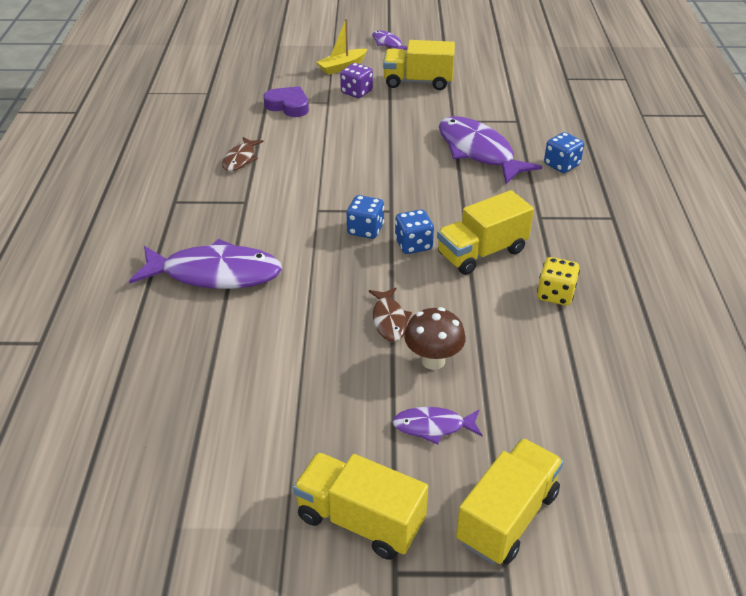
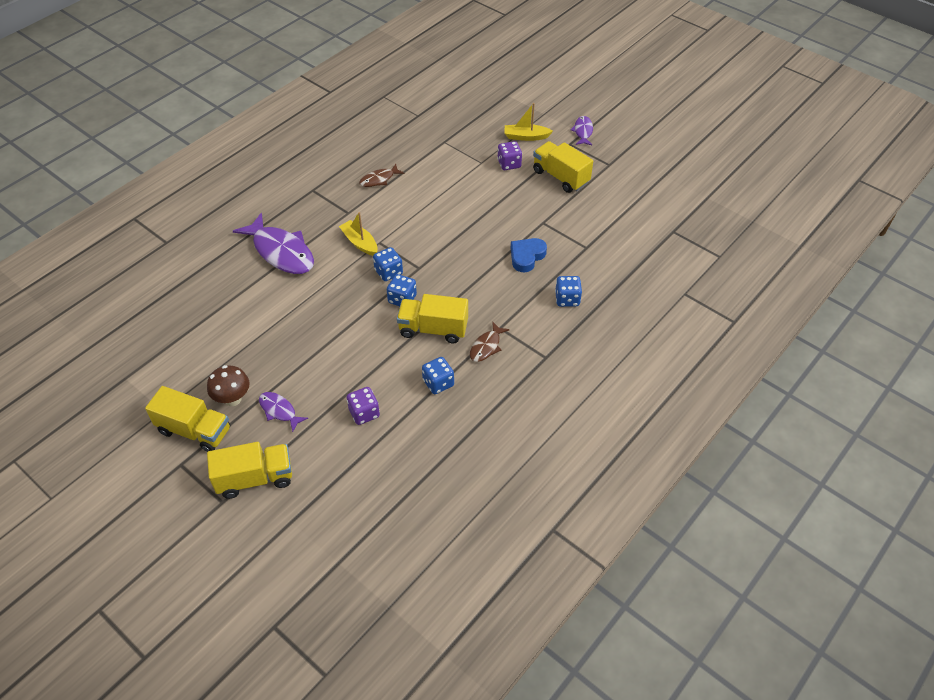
camera: 40 degrees right, 10 degrees up
(288, 106) = (453, 152): purple heart -> none
(297, 221) = (360, 243): none -> yellow boat
(360, 520) = (194, 431): yellow truck -> yellow truck turned 135 degrees clockwise
(389, 320) = (331, 337): brown fish -> brown fish (486, 346)
(433, 360) = (323, 376): brown mushroom -> brown mushroom (233, 399)
(478, 151) = (526, 257): purple fish -> blue heart
(526, 367) = (364, 413): none -> purple dice
(555, 294) = (438, 383): yellow dice -> blue dice

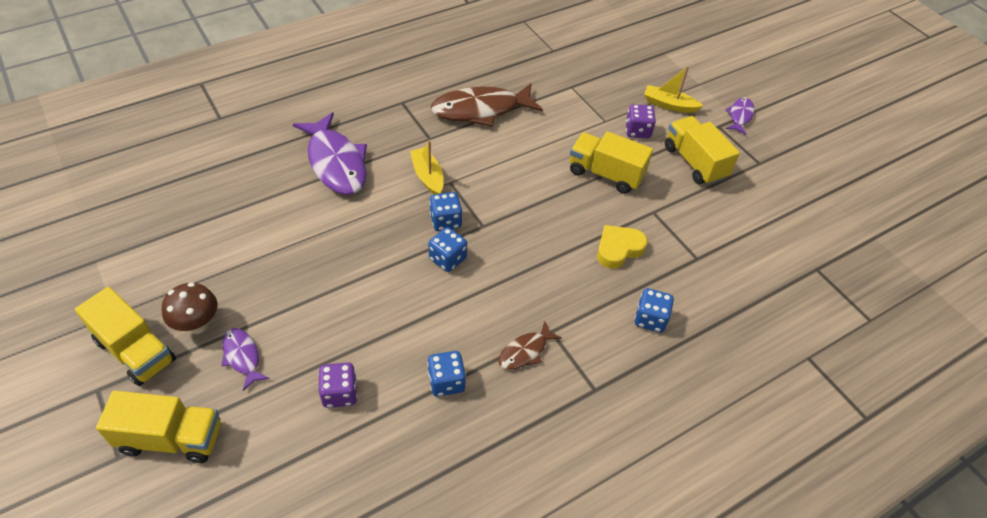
camera: 15 degrees right, 0 degrees up
(379, 179) = (480, 110): brown fish -> brown fish, size x2.00
(433, 329) = (469, 308): yellow truck -> yellow truck (605, 174)
(526, 257) = (618, 249): blue heart -> yellow heart

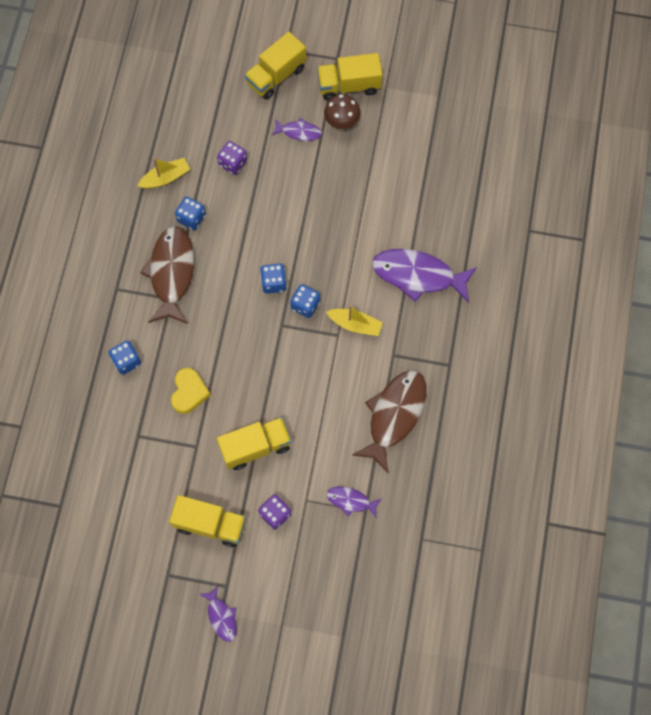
camera: 135 degrees right, 20 degrees up
(525, 351) = (172, 273): brown fish -> brown fish, size x2.00
(574, 97) = (351, 501): none -> purple fish
(669, 105) = (280, 570): yellow boat -> yellow boat (165, 178)

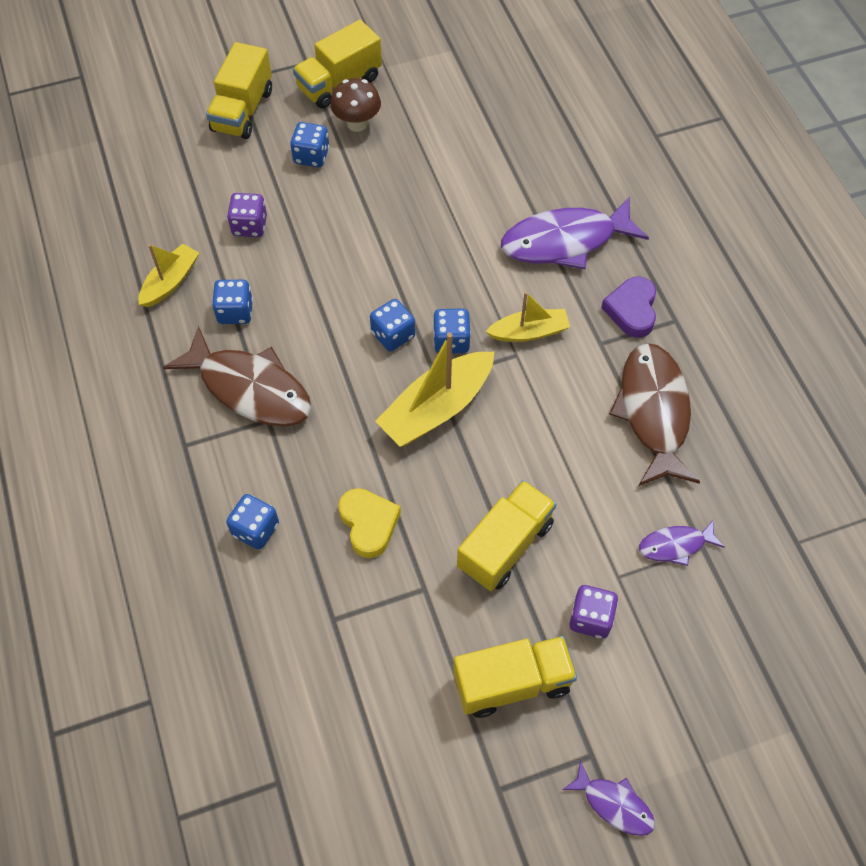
camera: 30 degrees left, 10 degrees down
(172, 273) = (250, 388): brown fish -> brown fish turned 150 degrees clockwise
(270, 343) = (437, 408): none -> yellow boat
(299, 132) = (311, 156): purple fish -> blue dice
(427, 344) = (631, 310): none -> purple heart

